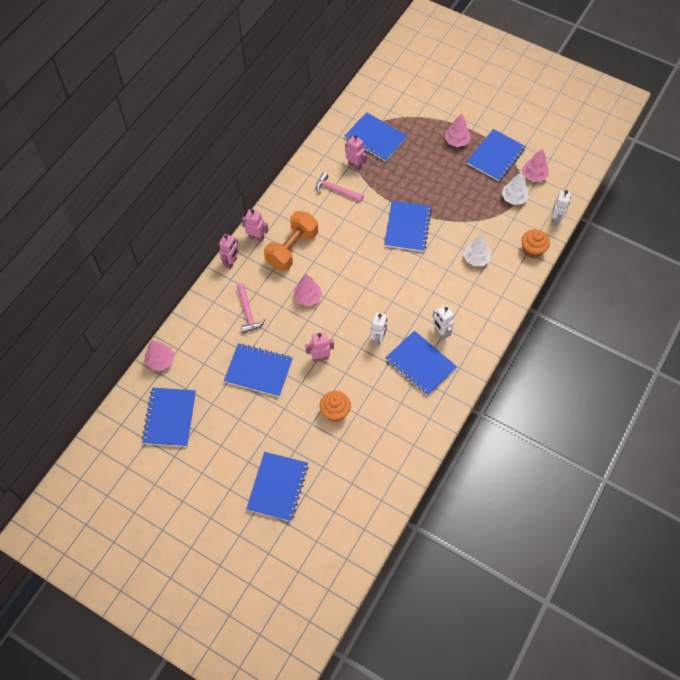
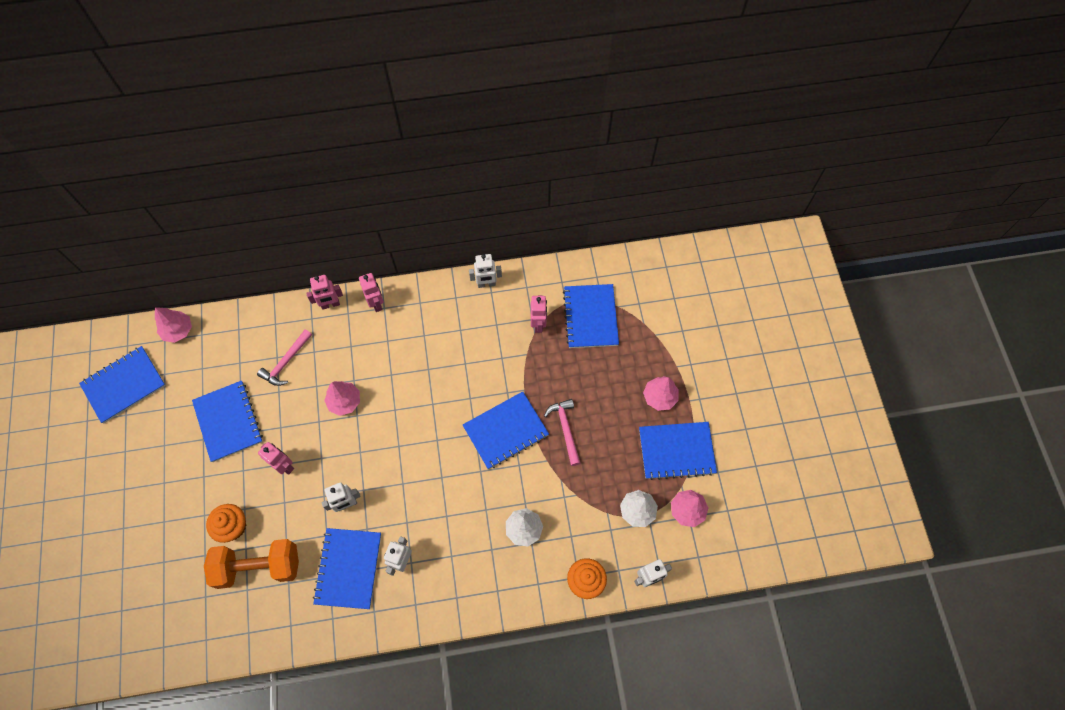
camera: 50 degrees right, 5 degrees up
(277, 487) = (114, 536): blue notebook -> none
(292, 249) = (389, 344): orange dumbbell -> orange dumbbell (259, 567)
(302, 173) = (486, 284): none -> white robot
(336, 190) = (493, 330): pink hammer -> pink hammer (565, 429)

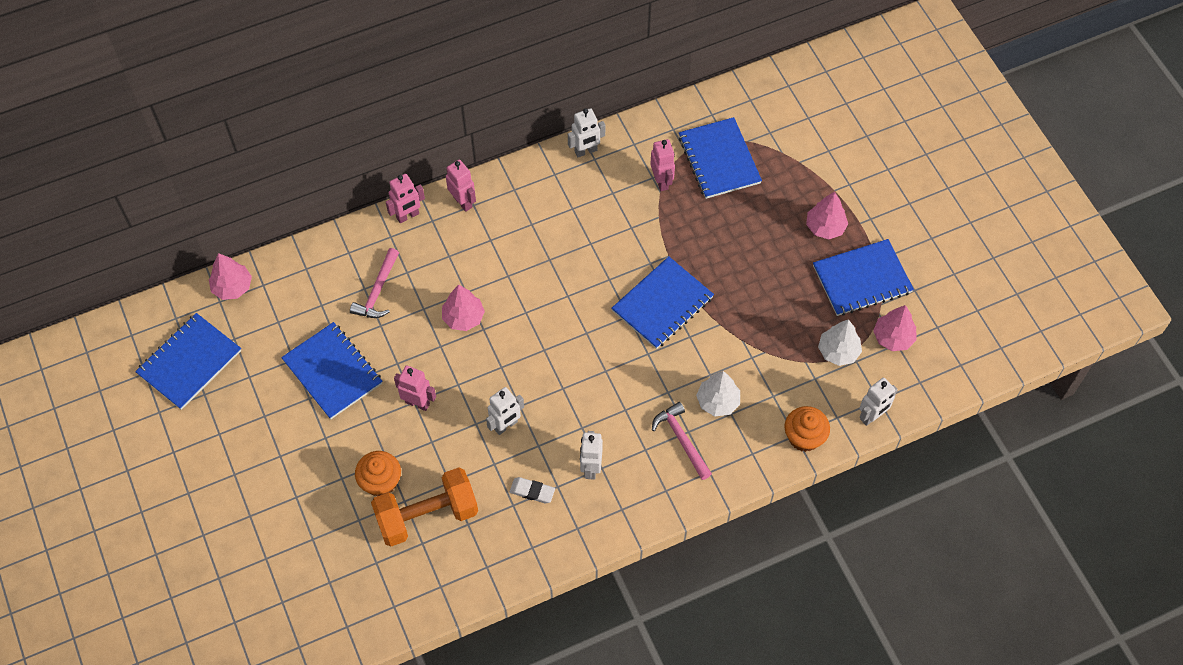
camera: 15 degrees left, 5 degrees down
(348, 568) = (532, 491): blue notebook -> white eraser
(565, 429) = (730, 286): pink hammer -> pink hammer (681, 440)

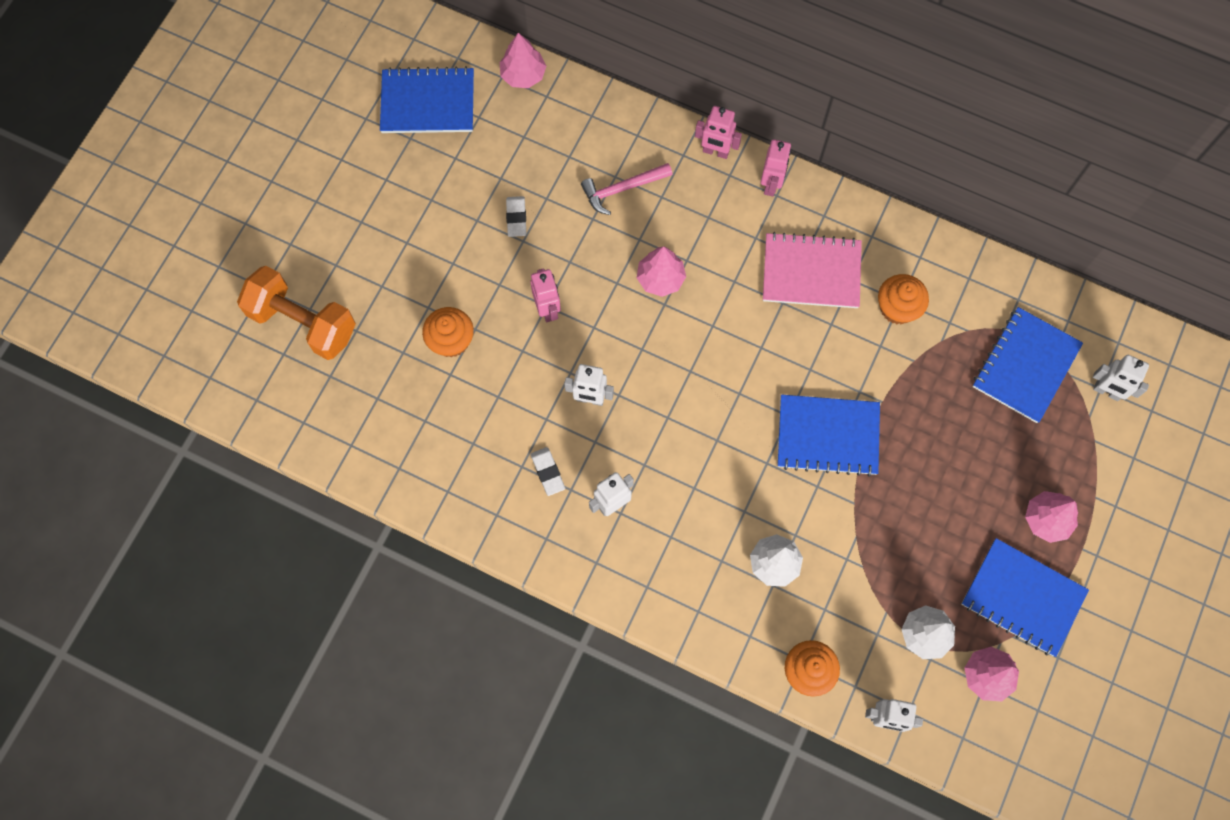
camera: 50 degrees right, 10 degrees up
(332, 372) = (516, 218): blue notebook -> white eraser
(427, 516) = (452, 404): orange dumbbell -> orange dumbbell (303, 323)
(545, 227) = (811, 272): none -> pink notebook
(586, 151) = (921, 243): white robot -> white robot (1106, 391)
(616, 198) = (897, 308): none -> orange cupcake
(661, 181) = (953, 333): pink robot -> none
(681, 440) = (708, 561): pink hammer -> none

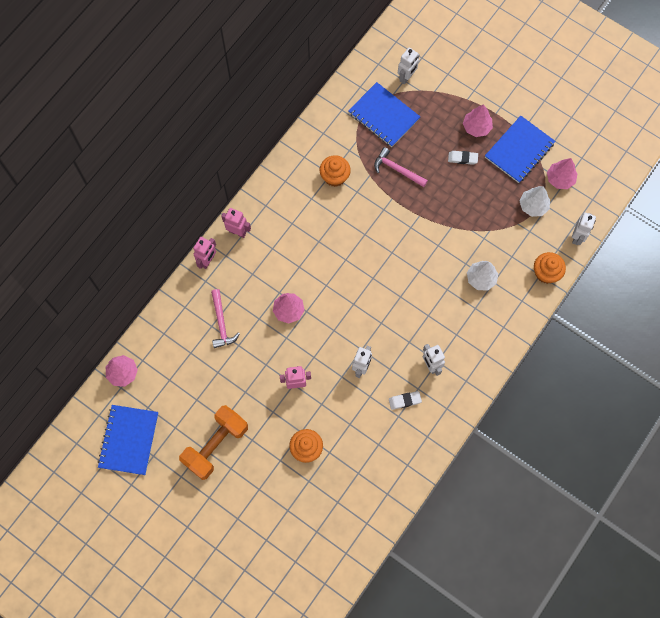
camera: 80 degrees left, 0 degrees up
(303, 323) = (275, 545): orange dumbbell -> orange dumbbell (216, 445)
(516, 218) = (228, 394): white eraser -> white eraser (462, 158)
(811, 272) = (302, 220): pink notebook -> none
(827, 436) = (408, 233): blue notebook -> none
(934, 402) = (397, 169): none -> pink hammer

